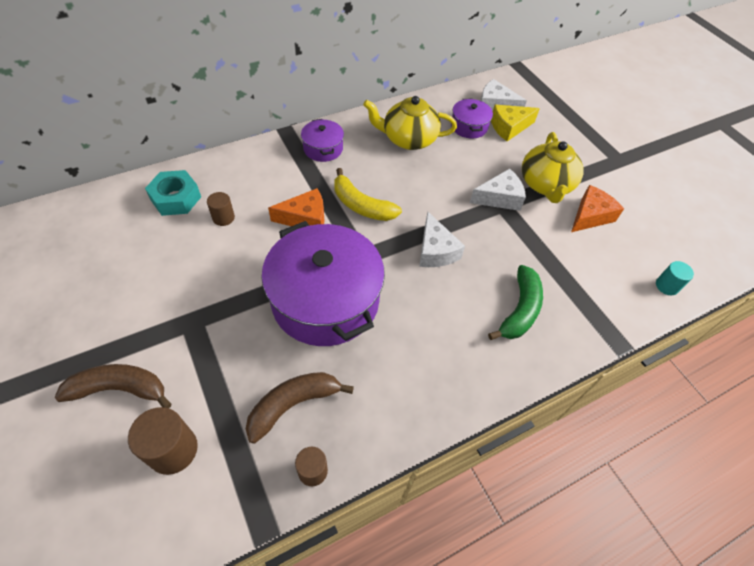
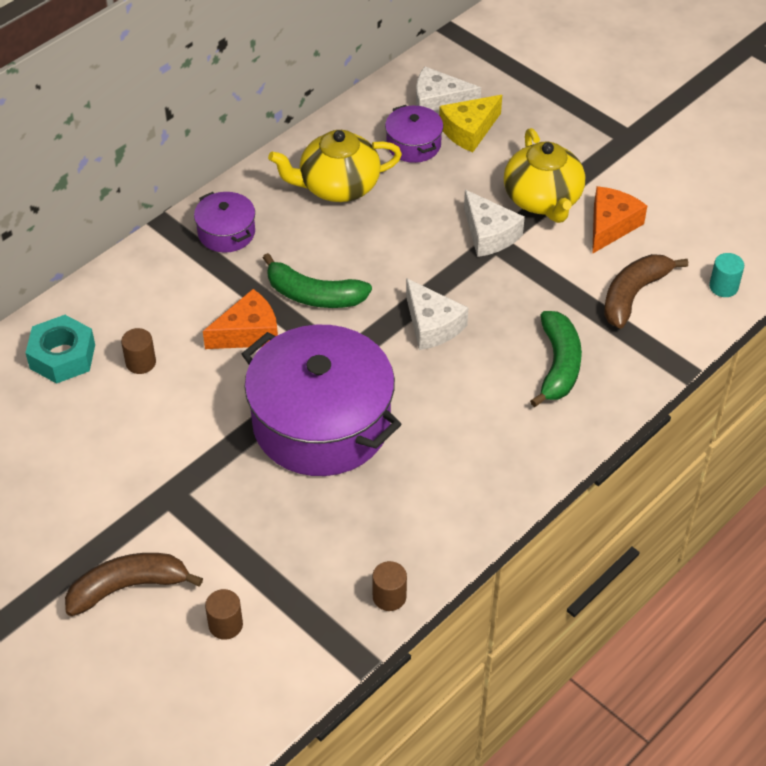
camera: 15 degrees left, 5 degrees down
(173, 450) = (225, 625): brown cylinder -> brown cylinder, size x0.61
(293, 405) = (337, 542): brown banana -> brown banana (633, 295)
(361, 205) = (314, 295): yellow banana -> green banana
(499, 198) = (489, 234): white cheese -> white cheese turned 90 degrees clockwise

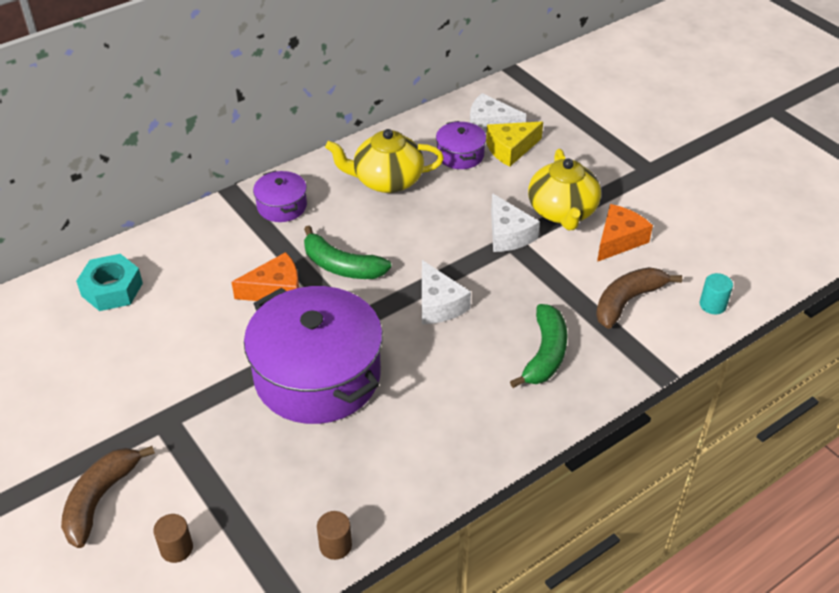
camera: 10 degrees right, 5 degrees down
(128, 587) = (100, 499): brown banana -> brown banana turned 60 degrees counterclockwise
(140, 362) = (176, 303): brown cylinder -> none

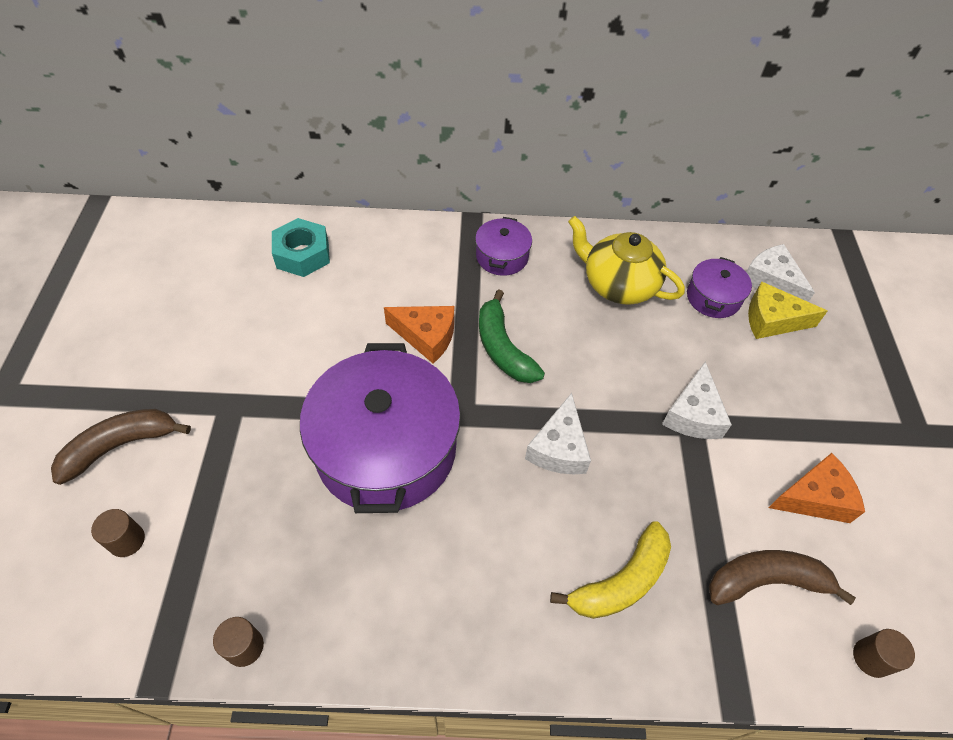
camera: 35 degrees right, 10 degrees up
(545, 354) = (621, 581): green banana -> yellow banana
(562, 212) = (774, 424): yellow teapot -> none
(712, 305) = (871, 658): turquoise cylinder -> brown cylinder

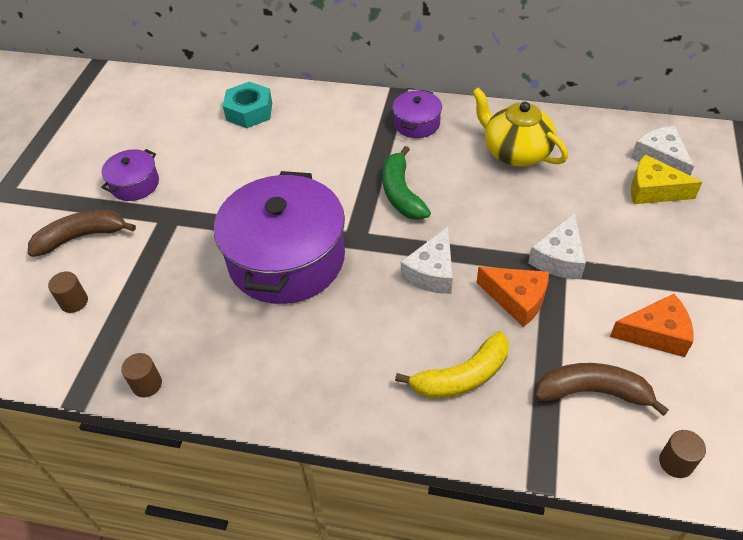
camera: 15 degrees right, 5 degrees down
(426, 336) = (338, 179): orange cheese -> orange cheese (516, 299)
(713, 297) = (601, 168): purple pot -> purple pot (135, 184)

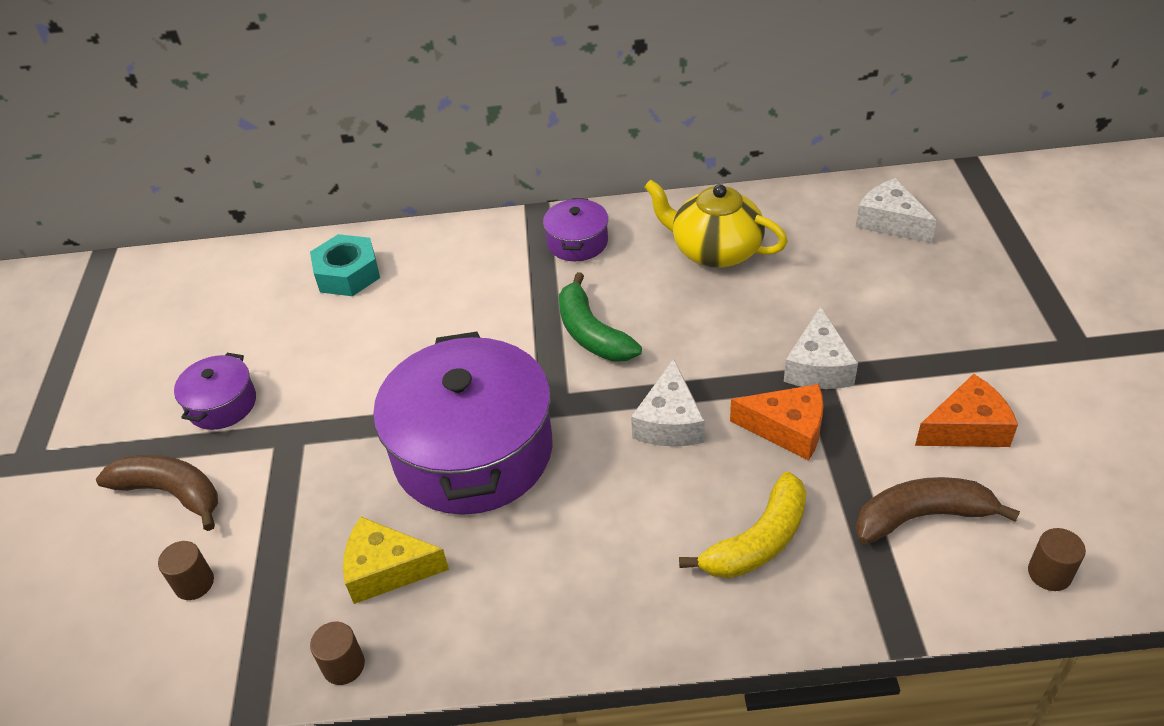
camera: 15 degrees left, 5 degrees down
(82, 237) = (171, 493): brown banana -> brown banana turned 60 degrees clockwise
(653, 190) = (896, 260): yellow cheese -> yellow cheese (387, 569)

